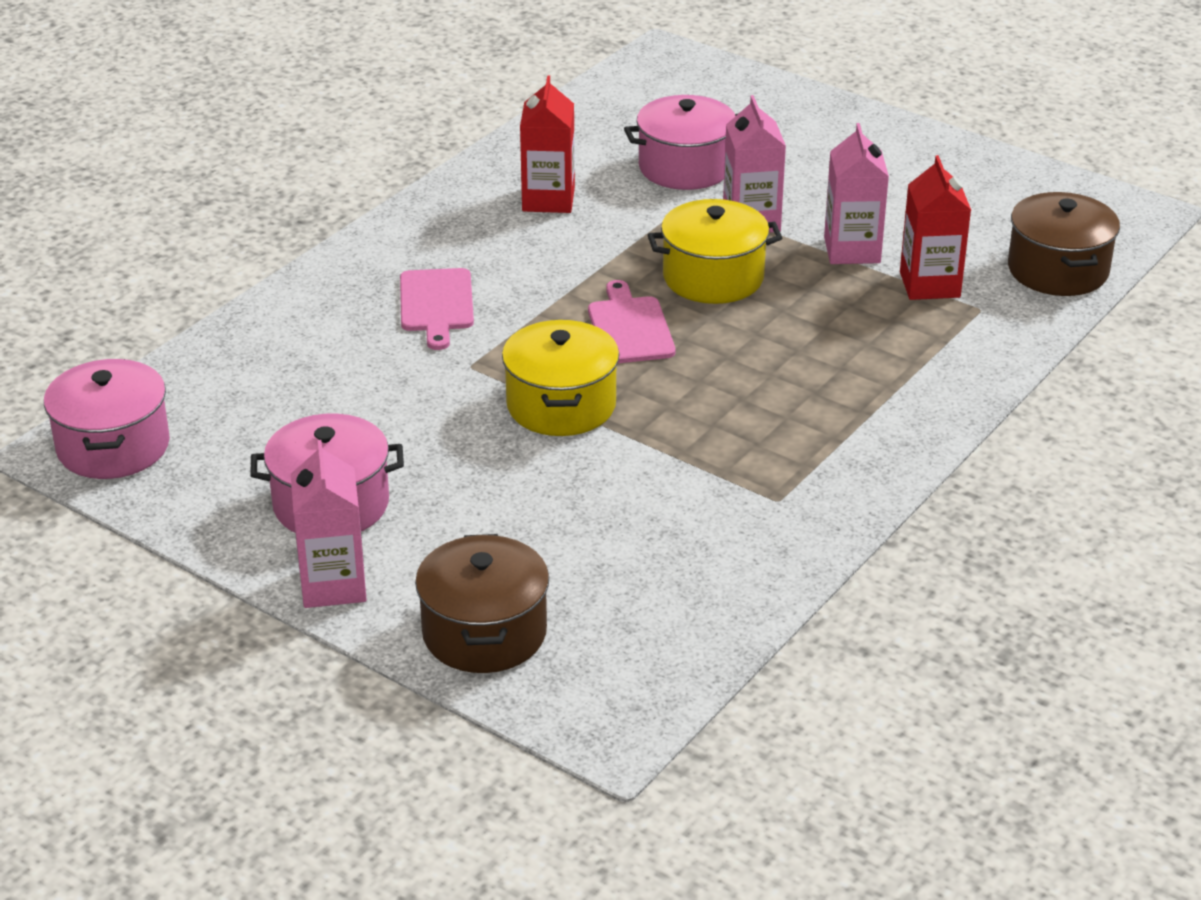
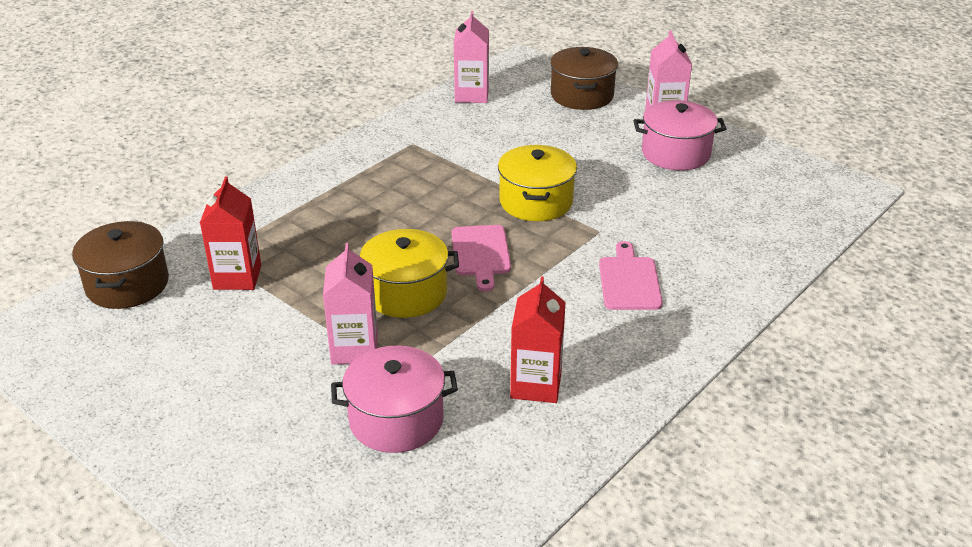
camera: 175 degrees left, 0 degrees up
(113, 446) = (826, 191): pink pot -> none
(852, 250) = (281, 312): pink carton -> pink carton (471, 95)

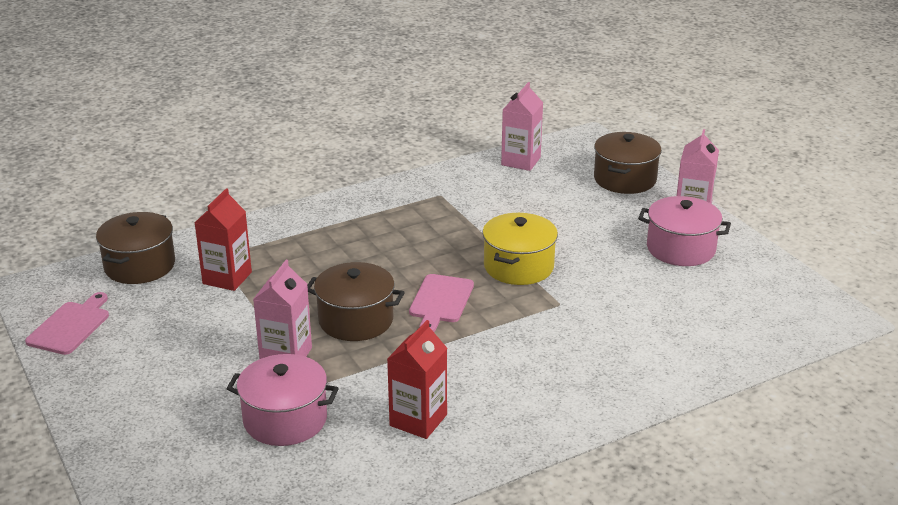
camera: 20 degrees right, 5 degrees down
(406, 293) = (356, 320): yellow pot -> brown pot
(629, 281) = (559, 352): pink cutting board -> pink cutting board (70, 326)

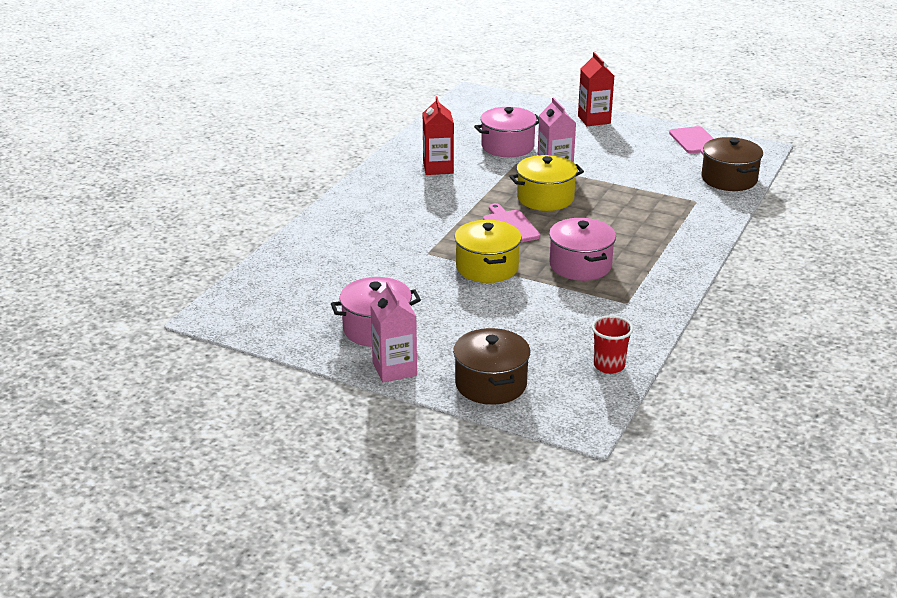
camera: 145 degrees right, 0 degrees up
(227, 278) = (664, 192): red carton -> red carton (594, 120)
(356, 320) = (545, 198): brown pot -> yellow pot
(430, 237) = (580, 265): none -> pink pot
(521, 161) = (609, 366): pink carton -> red cup

